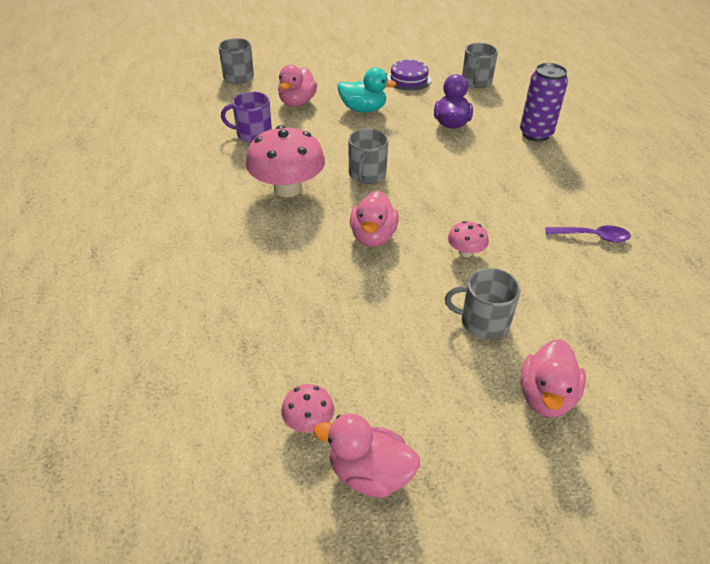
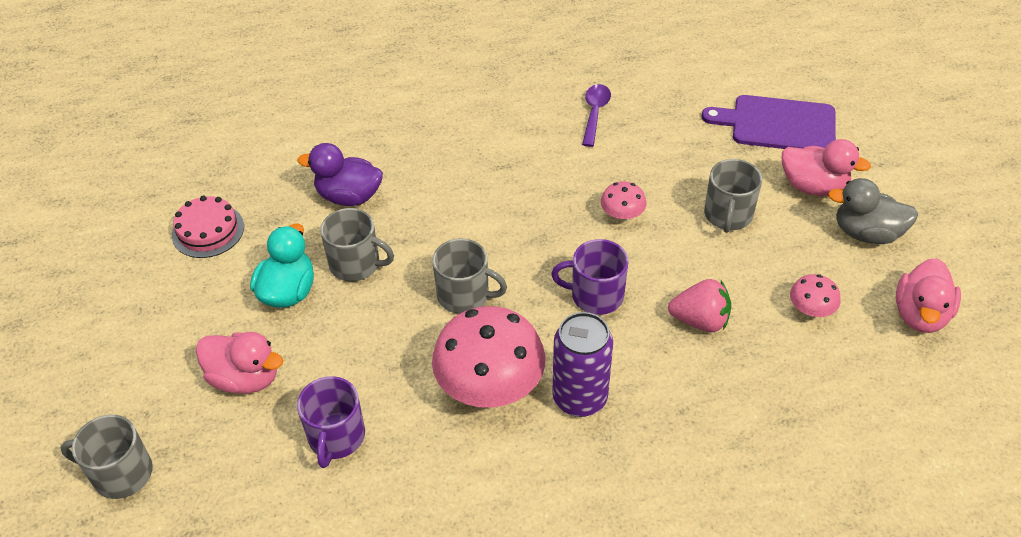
camera: 85 degrees left, 5 degrees up
(308, 421) = (875, 359): pink mushroom -> pink mushroom (810, 310)
(351, 296) = (700, 320): none -> pink strawberry
(373, 236) = (595, 295): pink duck -> purple mug
(408, 79) = (208, 231): purple cake -> pink cake
(476, 82) = (238, 156): grey mug -> grey mug (356, 264)
(485, 439) = (866, 233): none -> grey duck
(535, 134) = (390, 120): purple can -> purple can (580, 398)
(639, 374) = (778, 124): none -> purple cutting board

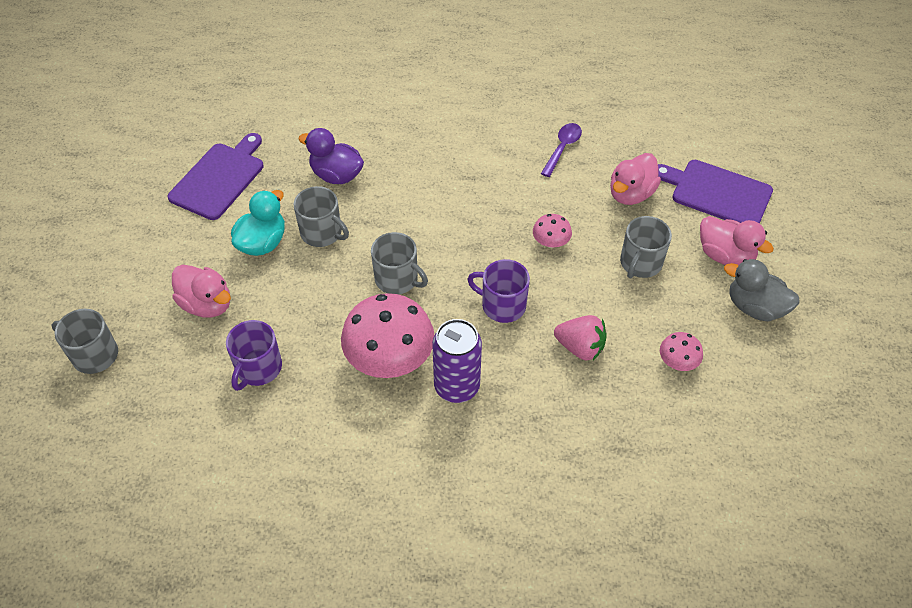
camera: 15 degrees right, 5 degrees up
(208, 231) = (219, 178): pink cake -> purple cutting board
(920, 315) = (771, 389): pink duck -> pink duck (631, 194)

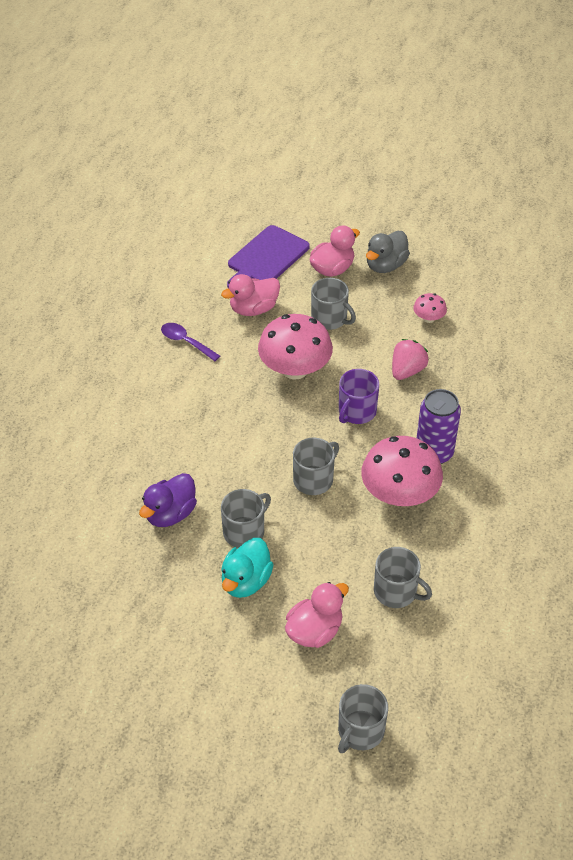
camera: 80 degrees left, 5 degrees down
(219, 178) = (145, 616): purple cutting board -> none
(258, 368) = (396, 591): purple mug -> grey mug
(262, 243) = (246, 581): turquoise duck -> turquoise duck turned 105 degrees counterclockwise
(550, 242) = (295, 369): pink mushroom -> pink mushroom, size x2.13
(631, 194) = (253, 309): pink duck -> pink duck turned 105 degrees clockwise

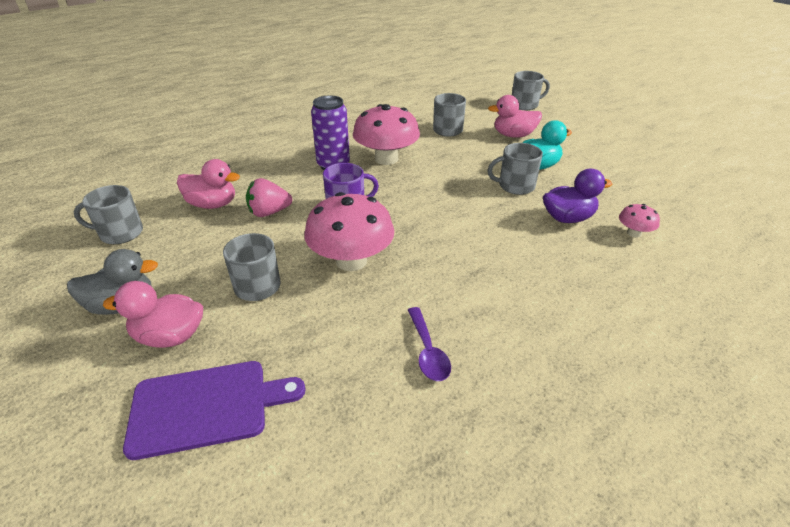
camera: 140 degrees left, 10 degrees down
(253, 309) = (311, 344): pink duck -> pink duck (212, 204)
(314, 479) = (433, 188): grey mug -> grey mug (120, 233)
(428, 318) = (185, 237): pink mushroom -> pink mushroom (634, 233)

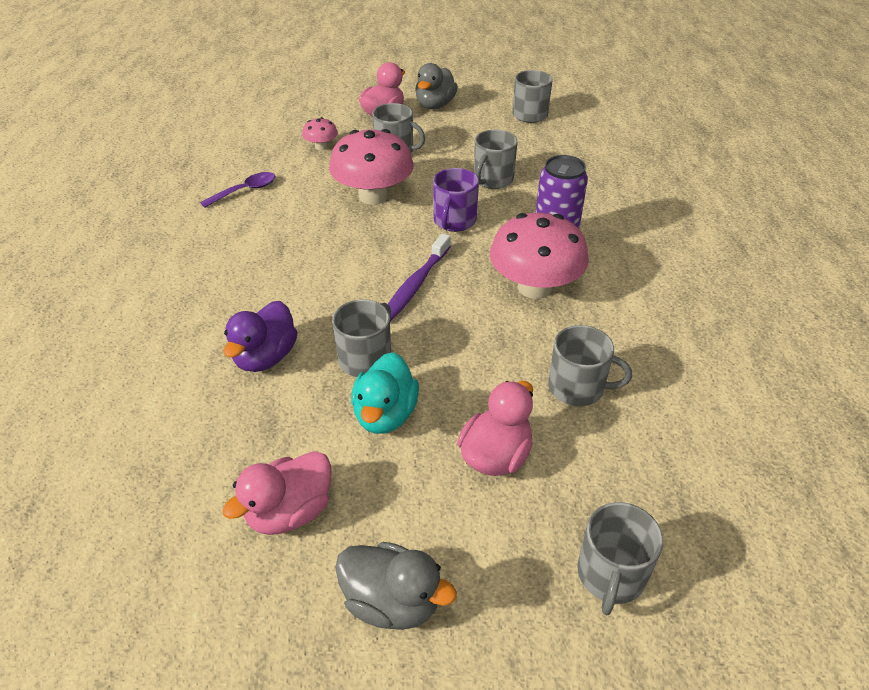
camera: 125 degrees right, 5 degrees up
(206, 407) = (313, 115): purple cutting board -> none
(212, 204) = (537, 157): pink duck -> pink duck (290, 512)
(269, 212) = (492, 179): pink strawberry -> grey mug
(427, 351) = (245, 191): purple spoon -> purple spoon turned 120 degrees clockwise
(435, 195) = (415, 285): none -> purple toothbrush
(604, 133) = (392, 602): none -> grey duck
(634, 233) = (182, 390): pink mushroom -> pink mushroom (321, 147)

